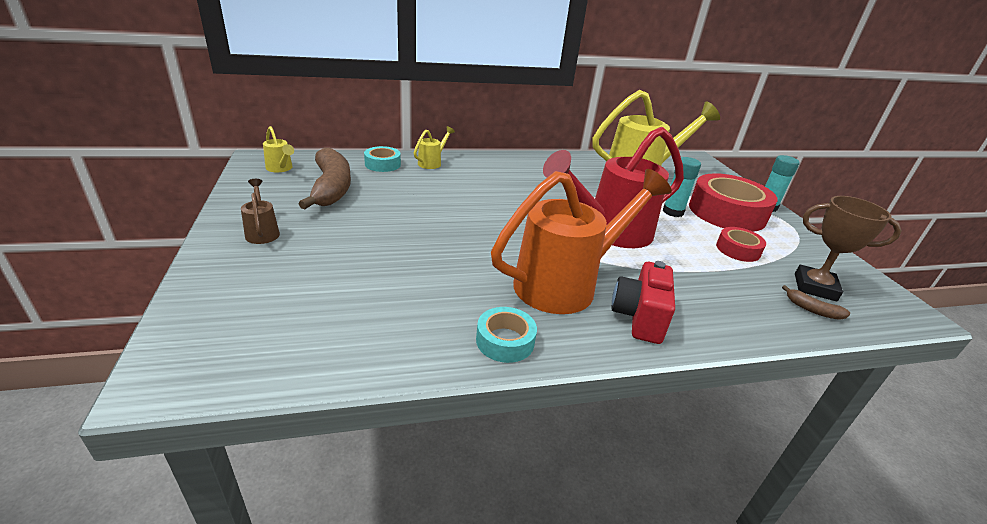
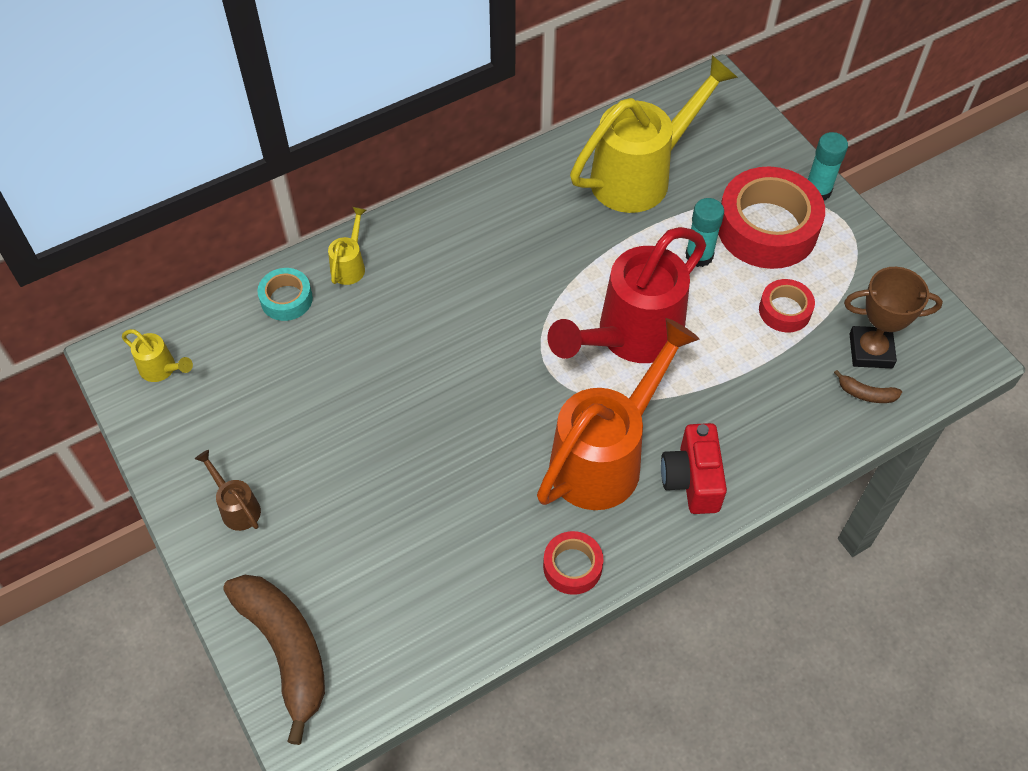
camera: 15 degrees left, 25 degrees up
(331, 188) = (255, 385): brown banana -> brown banana (285, 650)
(505, 341) = (572, 566): turquoise tape -> red tape

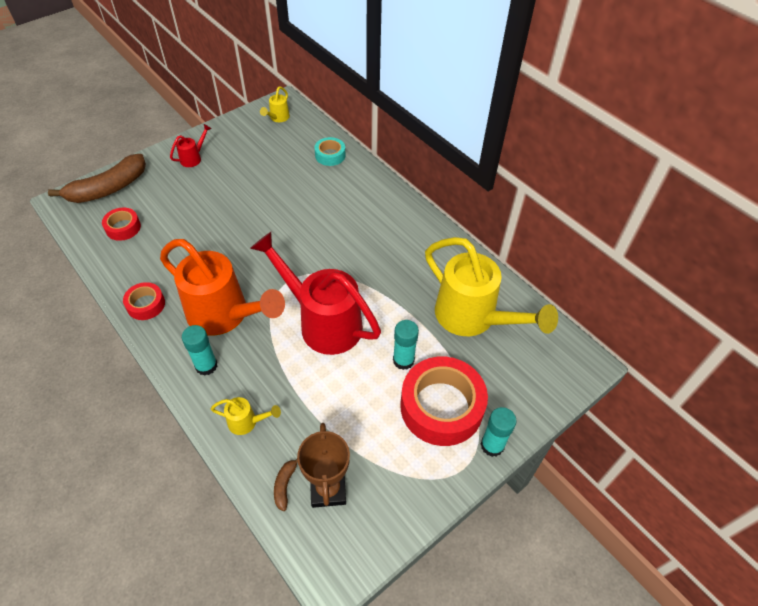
camera: 80 degrees right, 5 degrees down
(237, 507) = (193, 158): brown watering can -> red watering can
(350, 265) = (359, 177): yellow watering can -> yellow watering can (247, 422)
(691, 480) = (206, 366): red camera -> turquoise glue stick
(784, 310) = (360, 422): red tape -> red tape (123, 228)

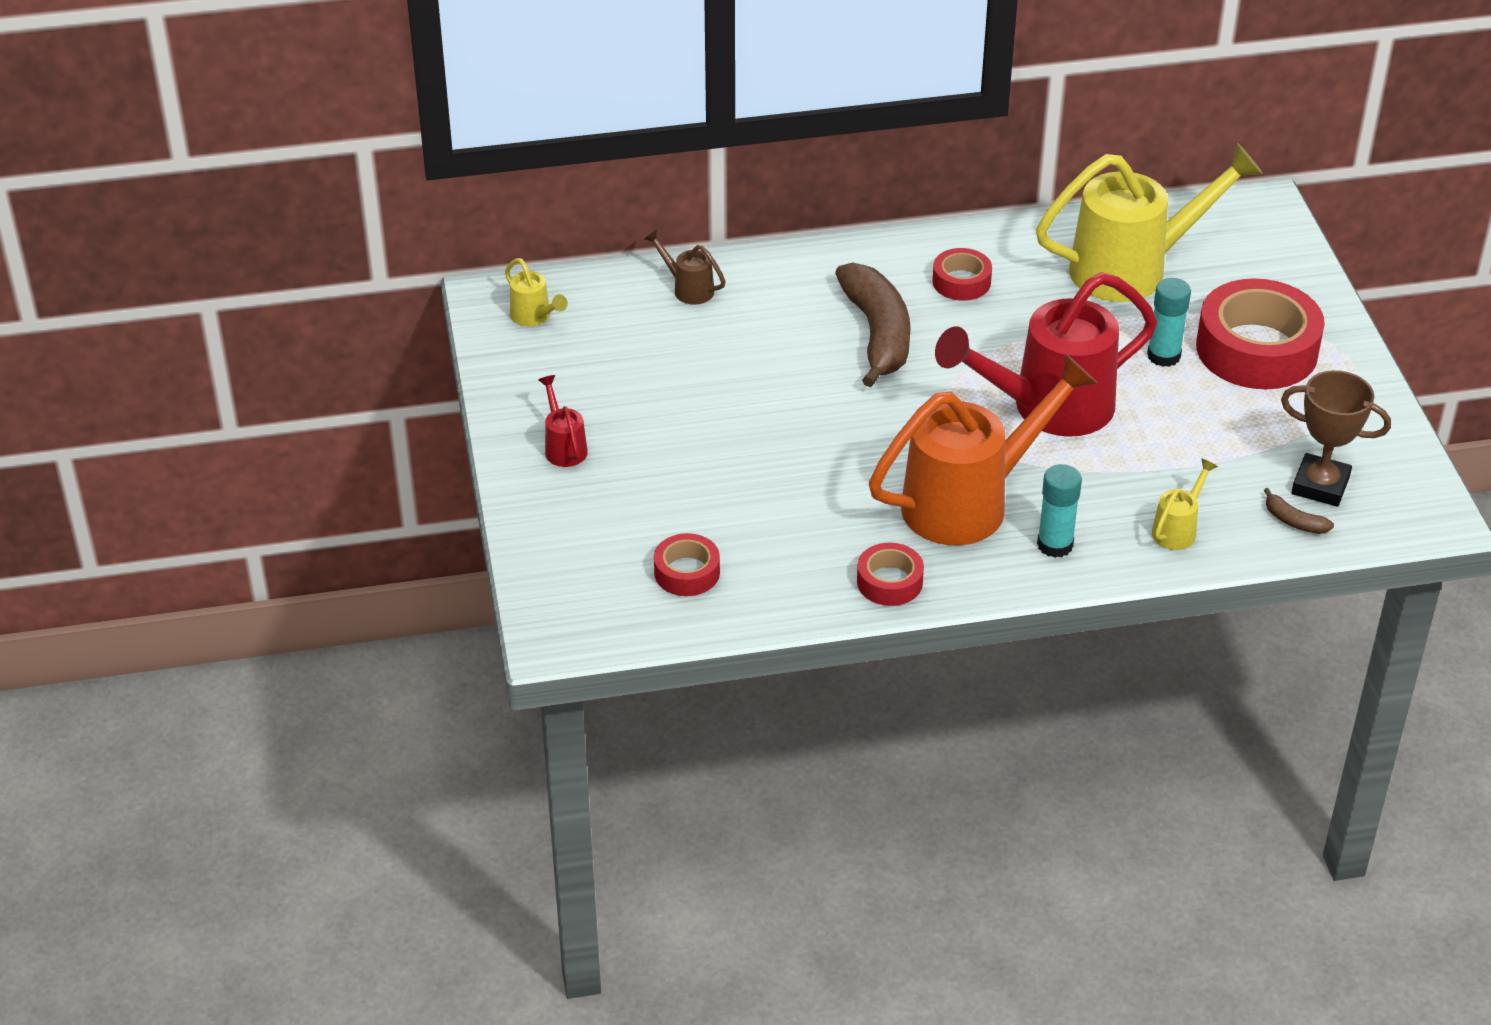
camera: 60 degrees left, 10 degrees down
(108, 188) = (565, 570): brown banana -> brown banana (877, 334)
(330, 155) = (688, 288): turquoise tape -> brown watering can
(406, 248) = (961, 282): none -> red tape
(492, 445) = (1336, 329): turquoise glue stick -> none

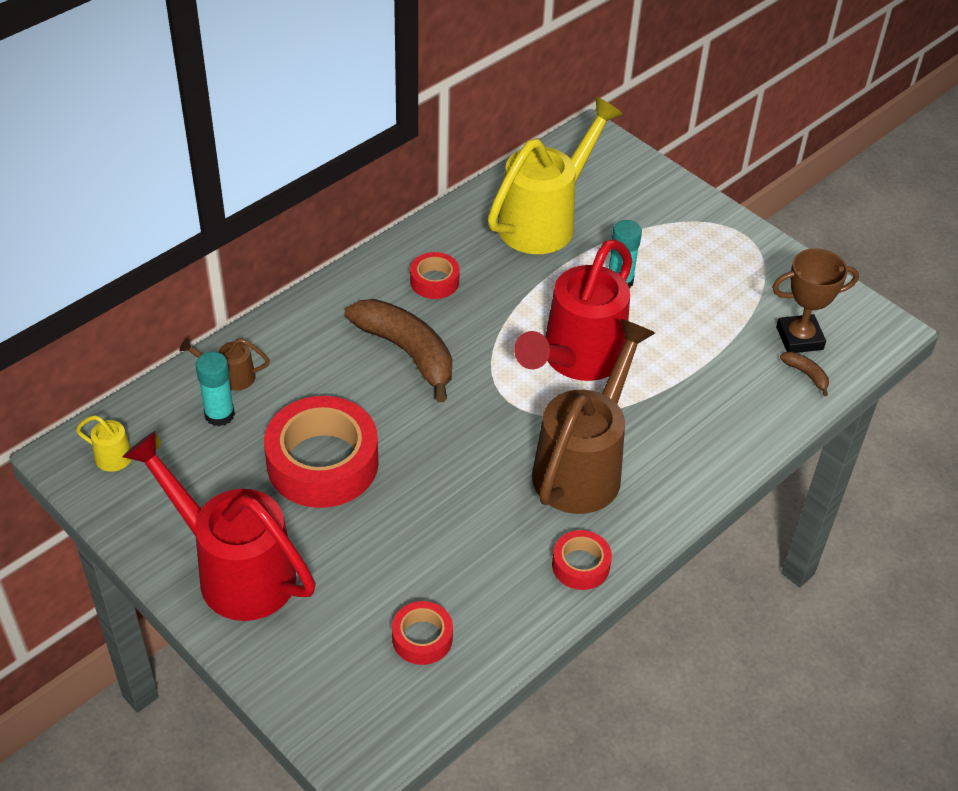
camera: 35 degrees left, 5 degrees up
(563, 447) = (234, 570): red watering can -> red watering can, size x2.38
(970, 502) = (584, 465): orange watering can -> brown watering can
(1055, 545) = (670, 472): turquoise glue stick -> turquoise glue stick (219, 415)
(1178, 529) = (739, 418): yellow watering can -> none
(1257, 349) = (675, 249): red tape -> red tape (322, 463)
(1294, 521) = (806, 374): brown banana -> brown banana turned 135 degrees counterclockwise

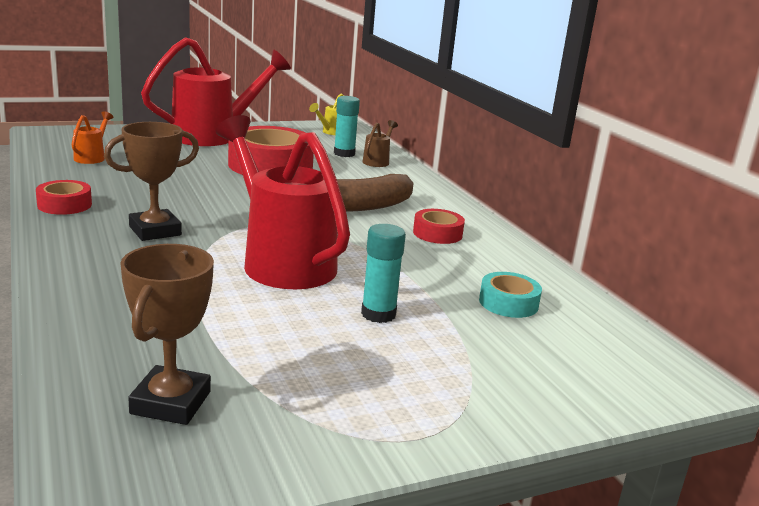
camera: 110 degrees right, 25 degrees down
(422, 638) = (92, 157): red tape -> orange watering can
(545, 220) = (508, 303): yellow watering can -> turquoise tape
(584, 465) = (155, 231): brown watering can -> brown trophy
(806, 374) = (106, 382): brown banana -> none

